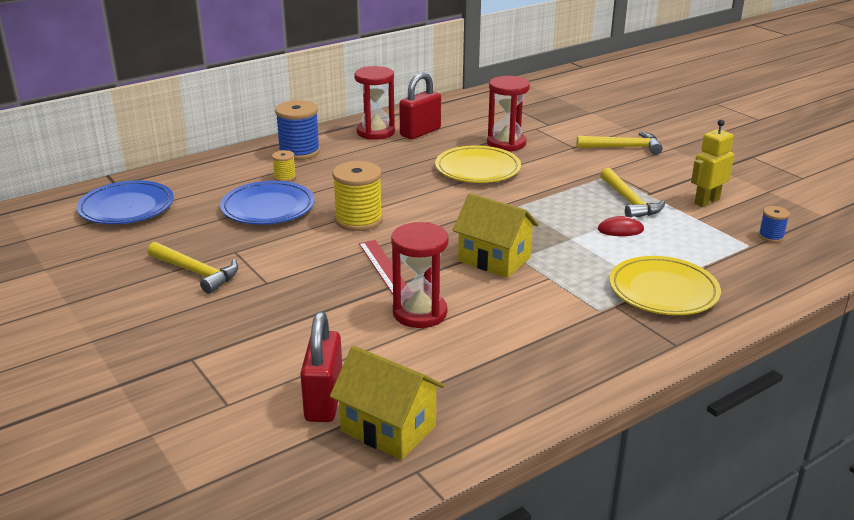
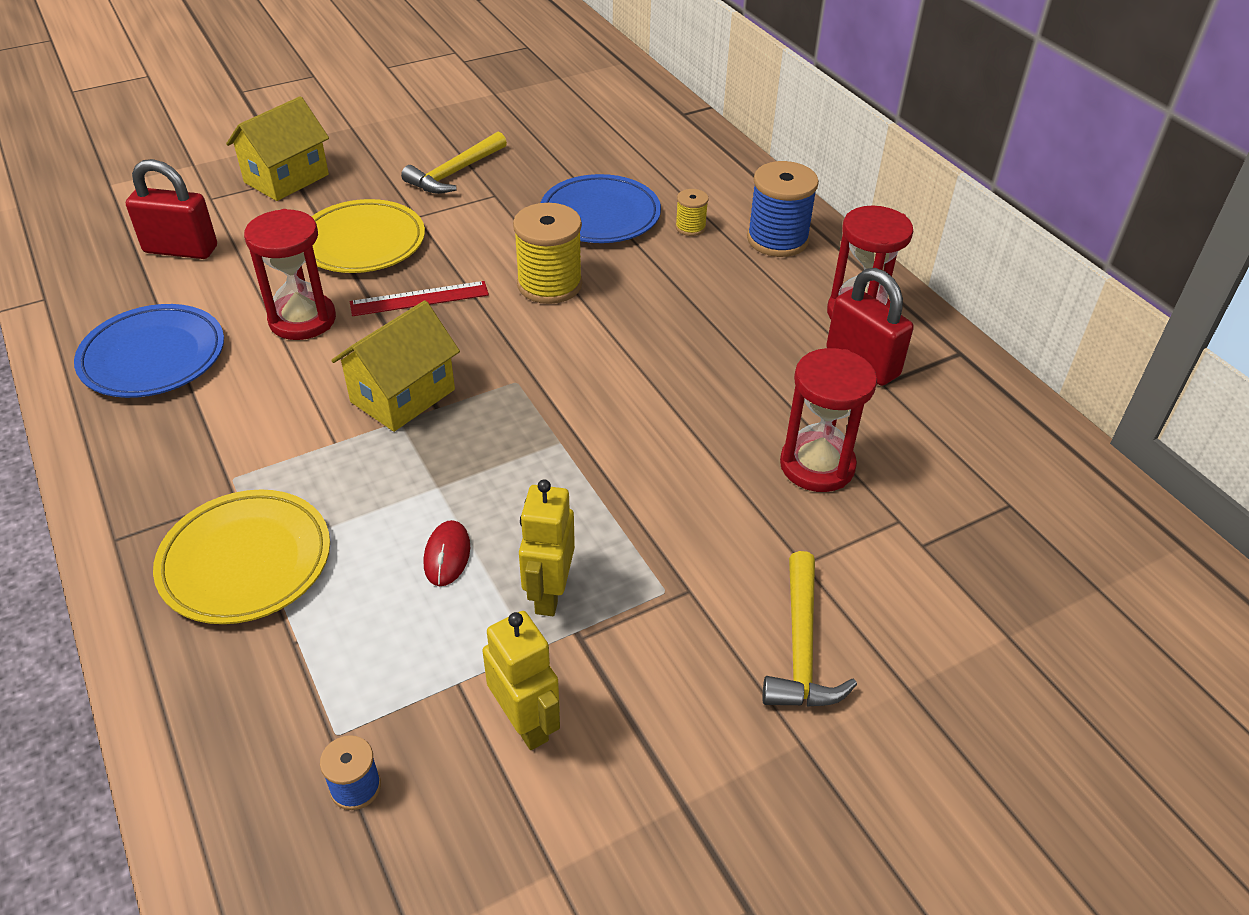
camera: 95 degrees right, 15 degrees up
(126, 208) = (619, 124): blue plate -> blue plate (153, 357)
(388, 429) = (113, 285): yellow house -> yellow house (286, 178)
(477, 169) = (704, 415): yellow plate -> yellow plate (362, 242)
(629, 201) = (548, 594): yellow hammer -> yellow robot

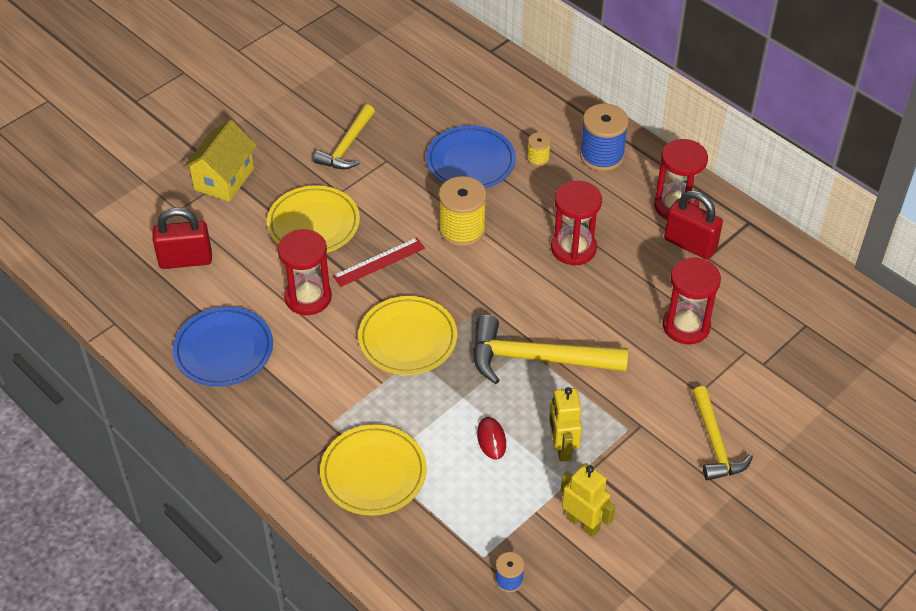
camera: 15 degrees left, 5 degrees up
(403, 396) = (408, 339): yellow house -> yellow plate
(572, 460) = (537, 358): none -> yellow hammer
(691, 335) = (573, 248): none -> red hourglass

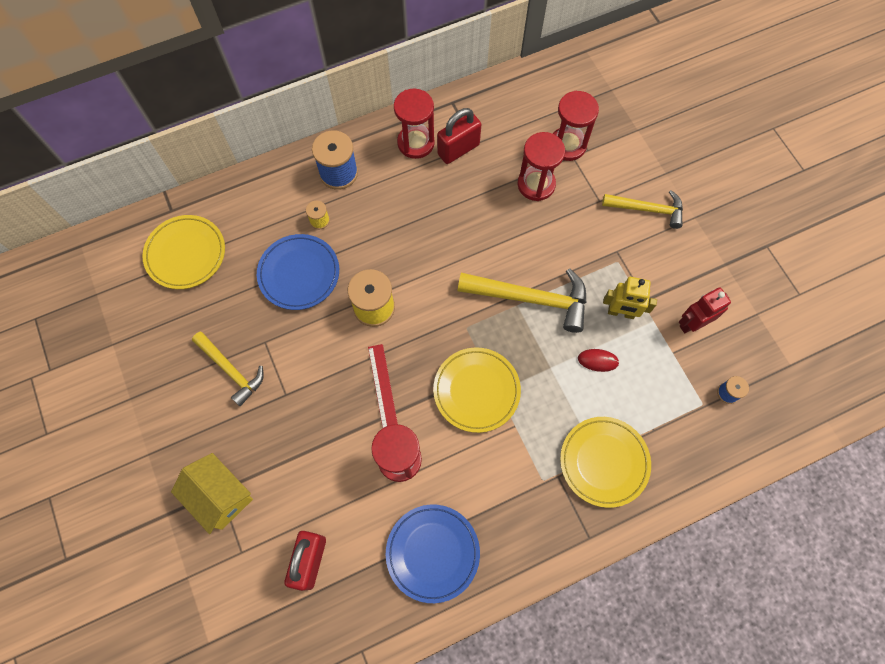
camera: 70 degrees left, 20 degrees up
(313, 224) = (315, 429): yellow plate -> yellow plate (186, 254)
(537, 358) = (531, 299): yellow hammer -> yellow hammer turned 105 degrees counterclockwise
(573, 248) = (429, 231): red hourglass -> red hourglass (567, 145)
(583, 523) = (692, 323): yellow robot -> red robot

